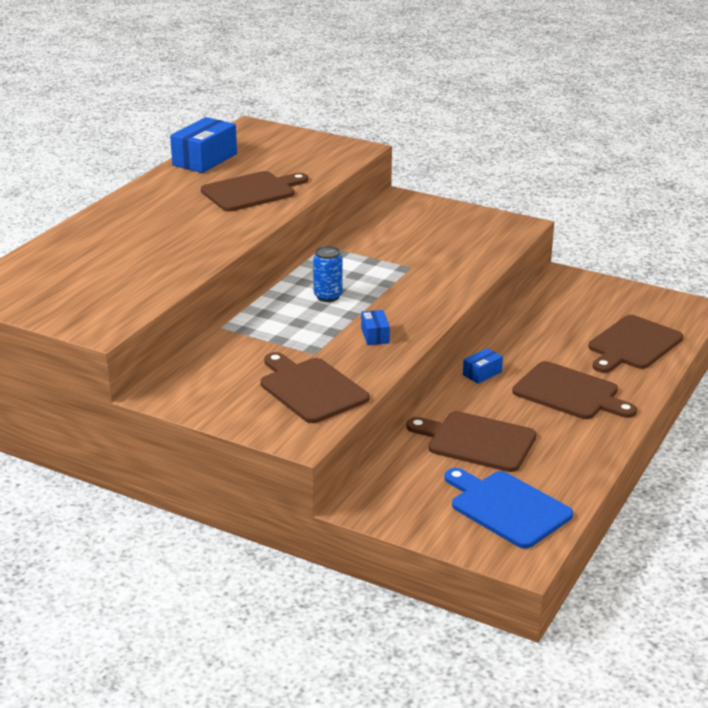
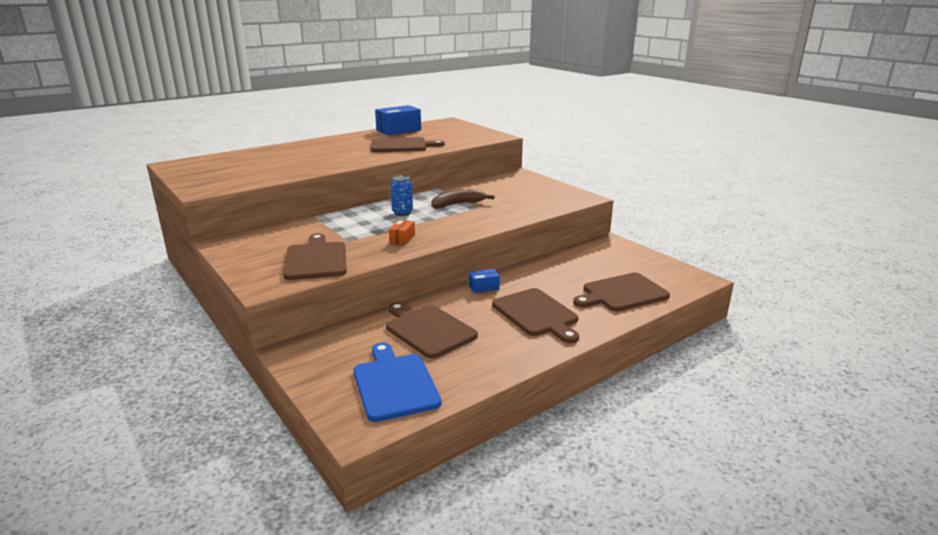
camera: 25 degrees right, 5 degrees down
(375, 335) = (402, 238): blue box -> orange box
(380, 267) = (457, 204): none -> brown banana

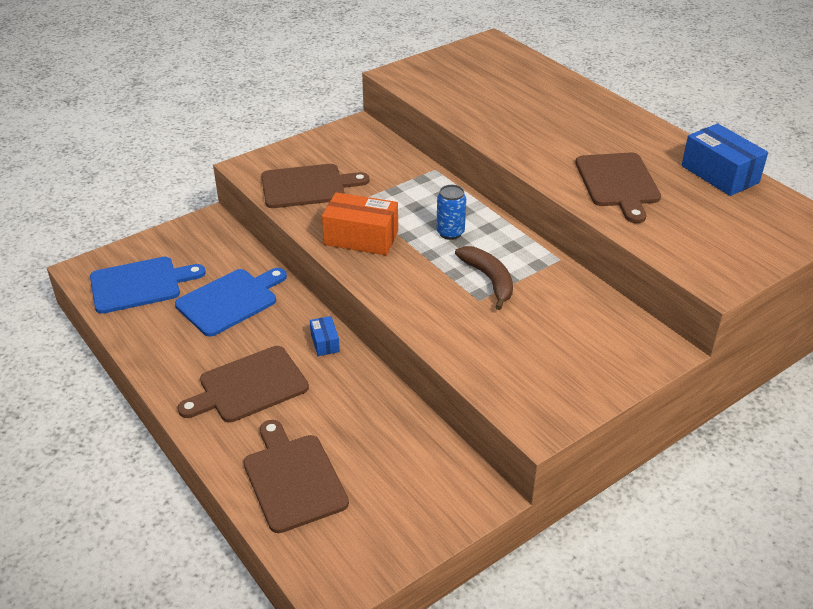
camera: 90 degrees right, 15 degrees up
(402, 238) = (361, 238): orange box -> orange box, size x1.98
(428, 329) = (230, 301): brown cutting board -> blue cutting board

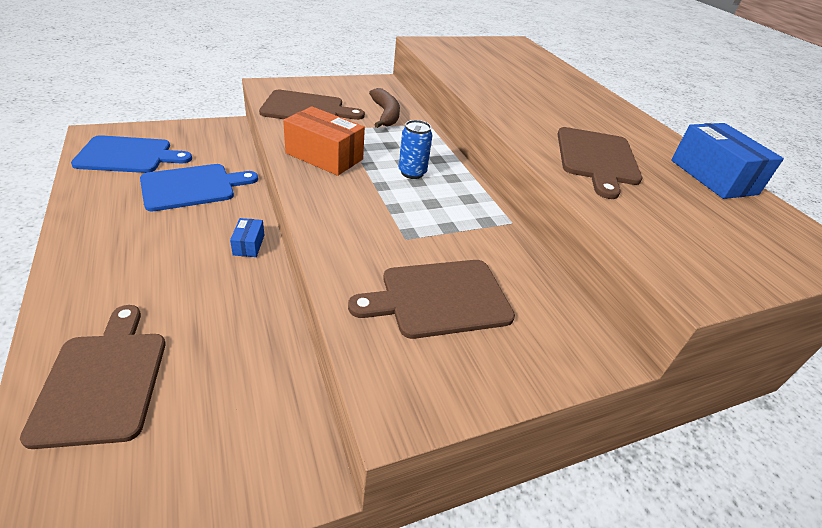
camera: 10 degrees right, 0 degrees up
(249, 386) = (144, 265): brown cutting board -> brown cutting board (440, 298)
(489, 280) = (427, 222): brown banana -> brown banana (386, 114)

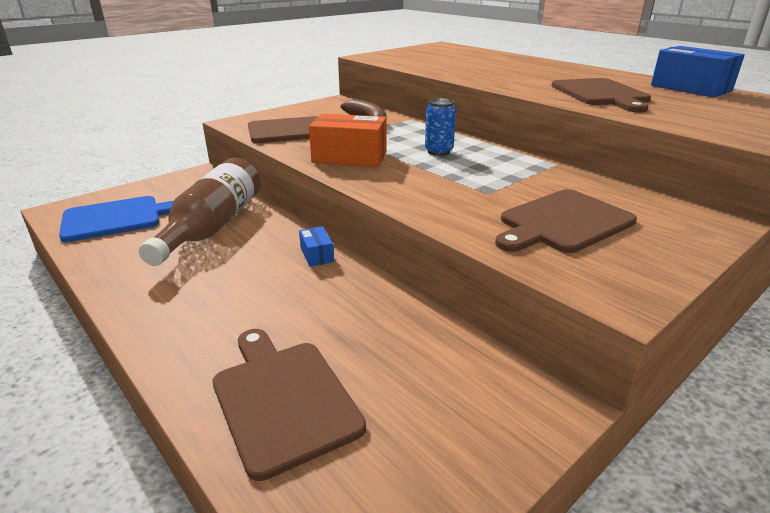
camera: 15 degrees left, 10 degrees down
(192, 187) = (213, 226): blue cutting board -> brown bottle

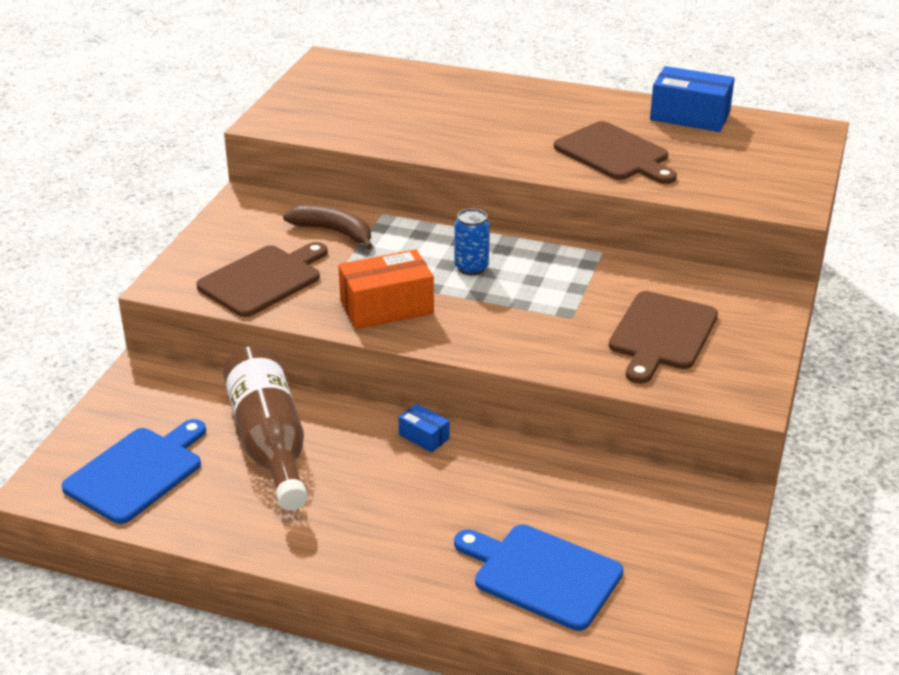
camera: 30 degrees left, 5 degrees up
(283, 399) = (542, 574): brown cutting board -> blue cutting board

